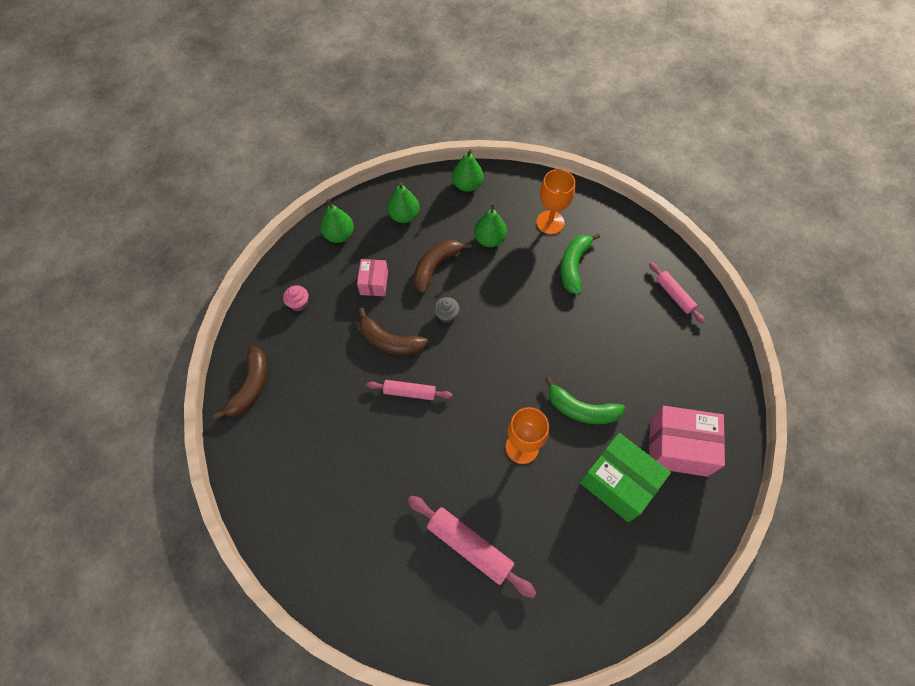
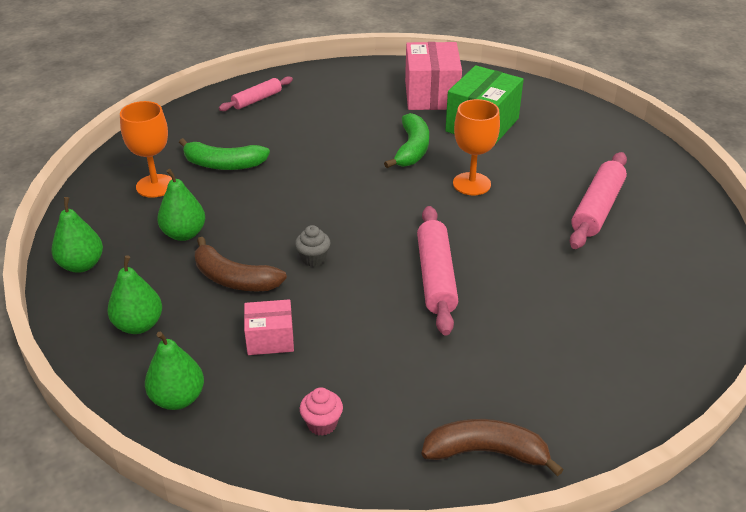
camera: 100 degrees left, 25 degrees down
(389, 341) = (365, 307): brown banana -> none
(410, 392) = (436, 277): pink rolling pin -> pink rolling pin, size x1.61

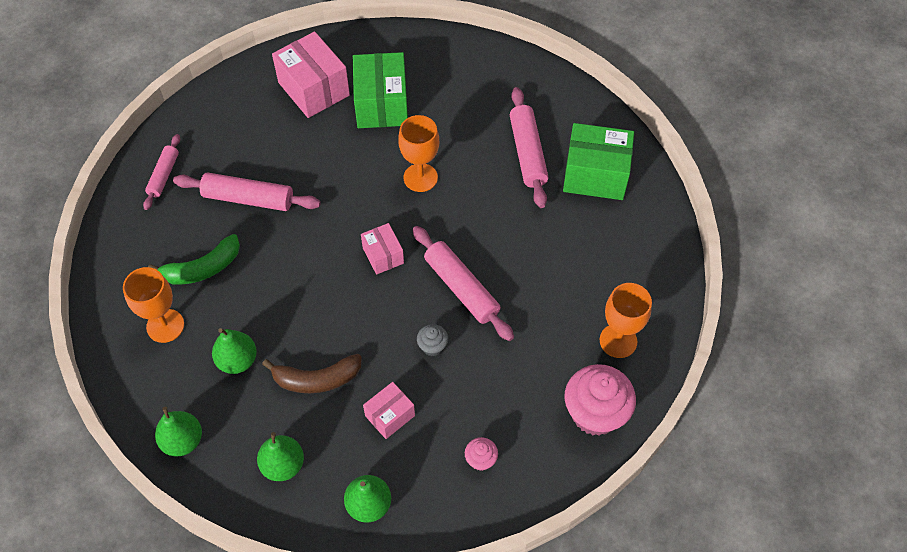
camera: 35 degrees left, 20 degrees up
(307, 138) = (248, 198): none -> pink rolling pin
(313, 259) = (360, 324): grey cupcake -> grey cupcake (432, 346)
(383, 221) = (383, 255): none -> pink box
(412, 149) = (346, 164): green banana -> none
(486, 452) = (595, 413): brown banana -> pink cupcake
(571, 400) = (618, 341): none -> orange goblet
(659, 253) = (595, 175): none -> green box

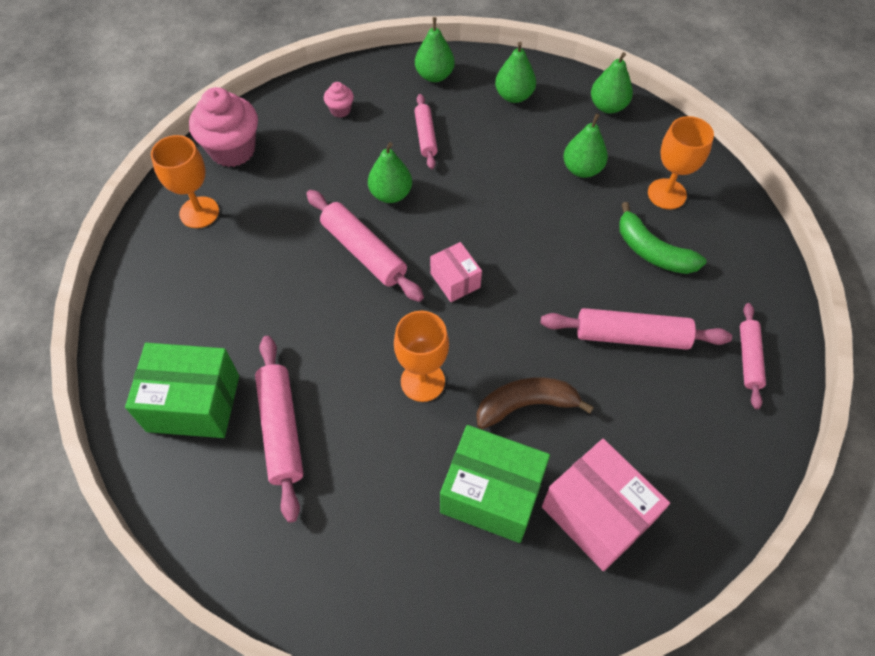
camera: 175 degrees right, 0 degrees up
(203, 268) = (652, 251): green banana -> green banana turned 105 degrees counterclockwise
(317, 379) = (500, 159): brown banana -> brown banana (526, 405)
(381, 104) = (491, 494): green box -> green box turned 60 degrees counterclockwise
(390, 415) = (425, 136): pink box -> pink rolling pin
(432, 346) = (390, 194): grey cupcake -> green pear

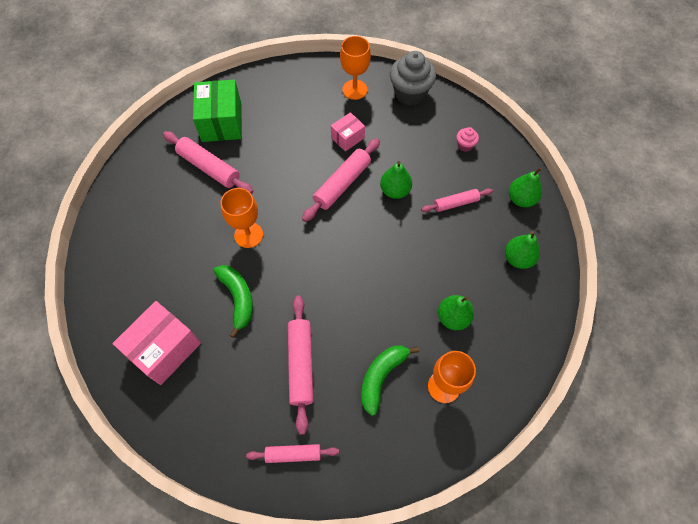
camera: 80 degrees right, 5 degrees up
(232, 150) = (410, 93): pink cupcake -> grey cupcake
(281, 430) = (209, 167): pink rolling pin -> pink rolling pin turned 60 degrees clockwise
(455, 280) = (329, 242): pink box -> pink box (347, 138)
(491, 494) = (175, 285): green box -> none
(526, 405) = (238, 298): brown banana -> green banana
(608, 106) = (530, 333): green pear -> none

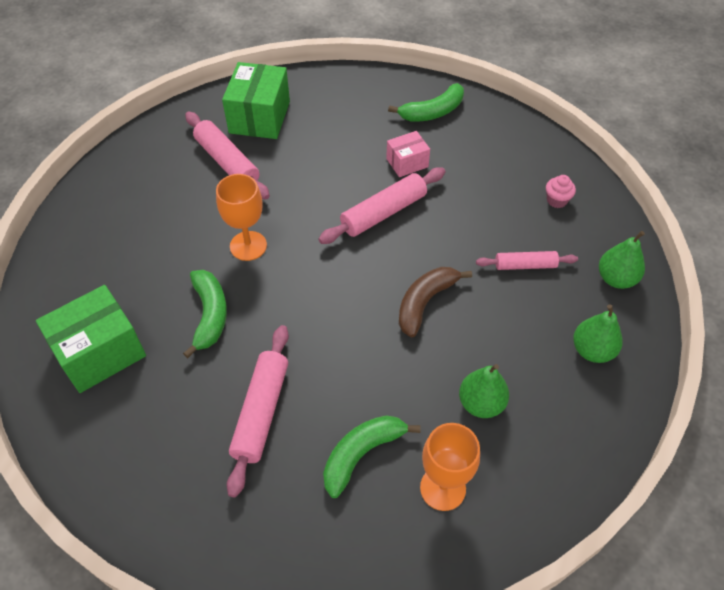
camera: 15 degrees right, 10 degrees down
(165, 349) = (100, 352): pink box -> green box
(293, 454) = (214, 521): pink rolling pin -> none
(354, 90) = (433, 112): orange goblet -> green banana
(393, 250) = (425, 302): none -> brown banana
(395, 191) = (449, 234): green pear -> none
(410, 93) = (501, 129): grey cupcake -> none

